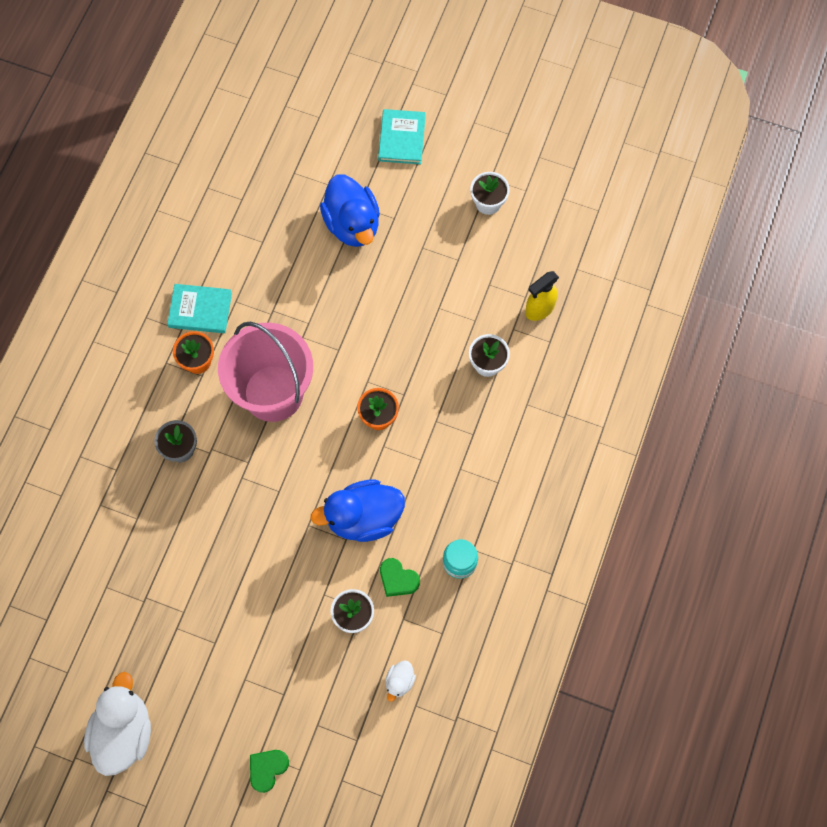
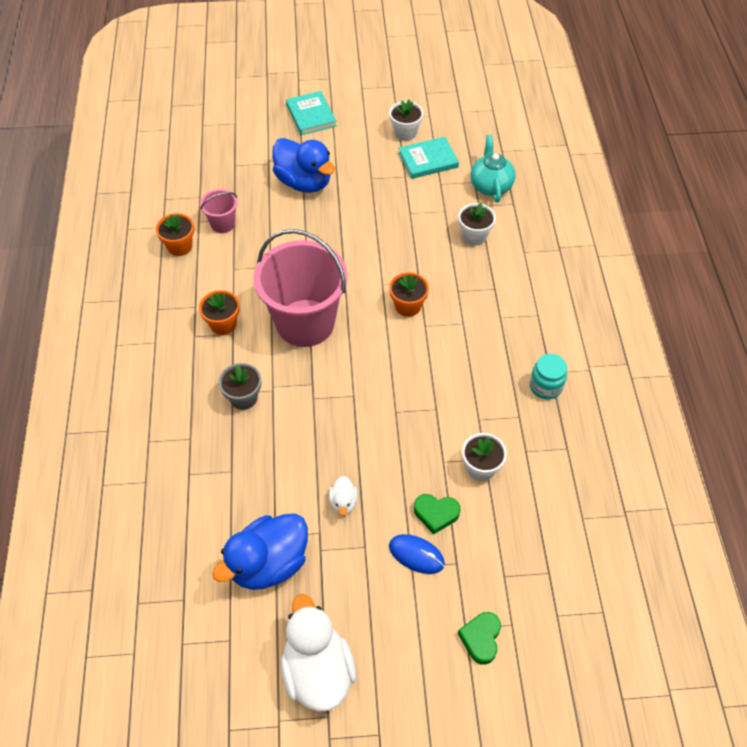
camera: 25 degrees left, 15 degrees down
(196, 253) = (180, 246): none -> orange flower pot
(200, 310) = (205, 286): turquoise book -> turquoise book (428, 160)
(249, 243) = (223, 224): none -> pink bucket
(254, 671) = (416, 555): none -> blue mouse
(363, 518) = (441, 386): blue duck -> blue duck (269, 563)
(398, 579) = (501, 422): green heart -> green heart (436, 514)
(399, 681) = (555, 504): white duck -> white duck (343, 502)
(539, 309) = (490, 185): yellow spray bottle -> turquoise teapot

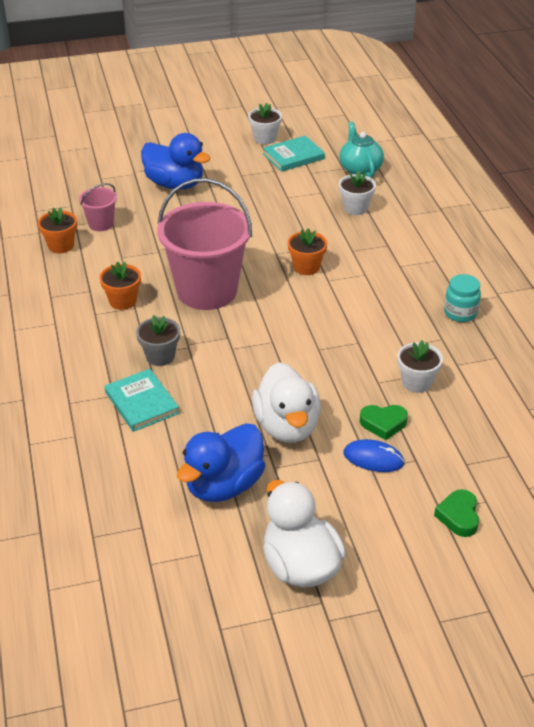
camera: 10 degrees left, 15 degrees down
(311, 115) = (167, 134): turquoise book -> turquoise book (141, 403)
(343, 502) = (287, 426): white duck -> white duck, size x2.22

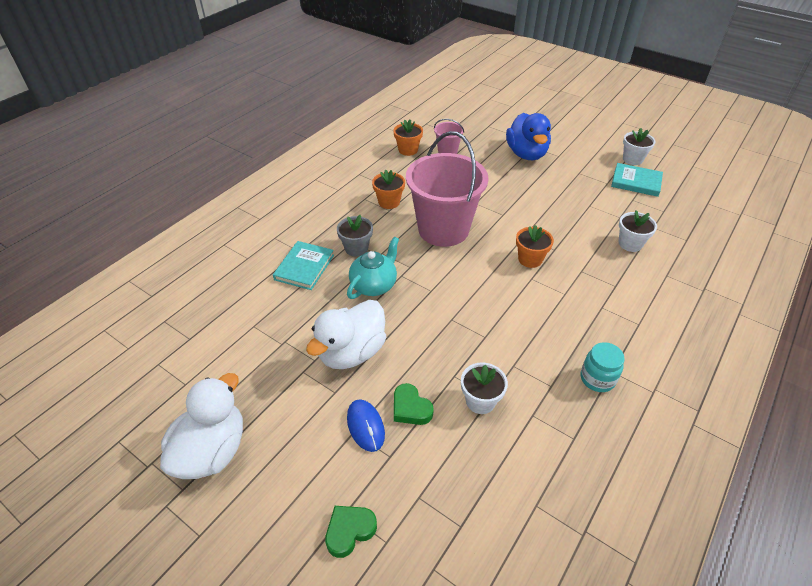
camera: 50 degrees right, 5 degrees up
(224, 485) = (261, 355): blue duck -> none
(360, 169) = (676, 220): turquoise teapot -> turquoise teapot (374, 285)

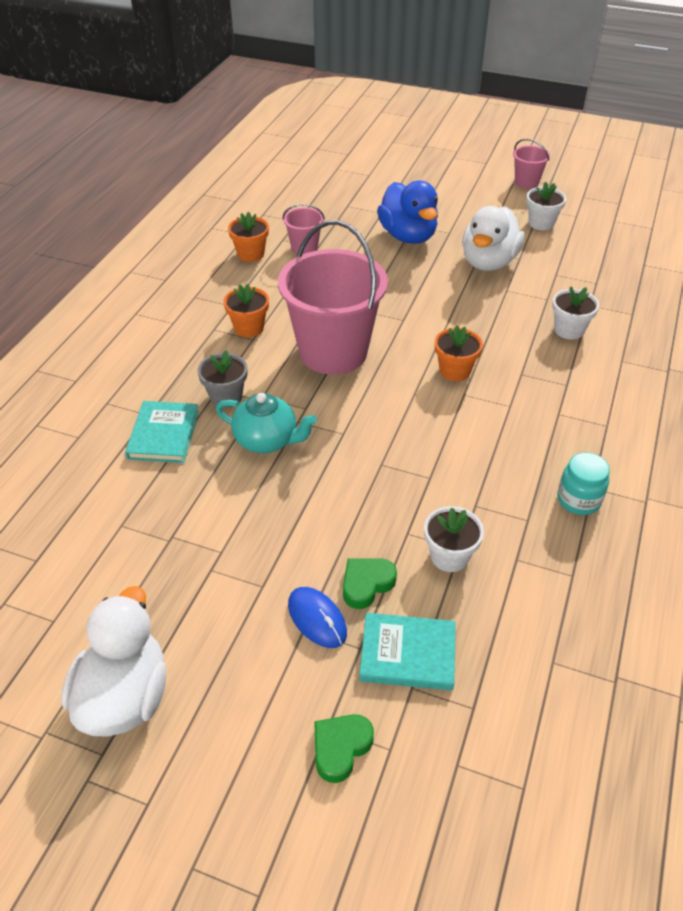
camera: 15 degrees left, 0 degrees up
(351, 352) = (267, 532): white duck -> white duck (488, 262)
(374, 285) = (267, 440): turquoise teapot -> turquoise teapot turned 90 degrees clockwise
(410, 408) = (366, 584): green heart -> green heart turned 105 degrees clockwise
(630, 127) = (526, 182): none -> pink bucket
(636, 182) = (553, 251): turquoise book -> turquoise book (407, 654)

